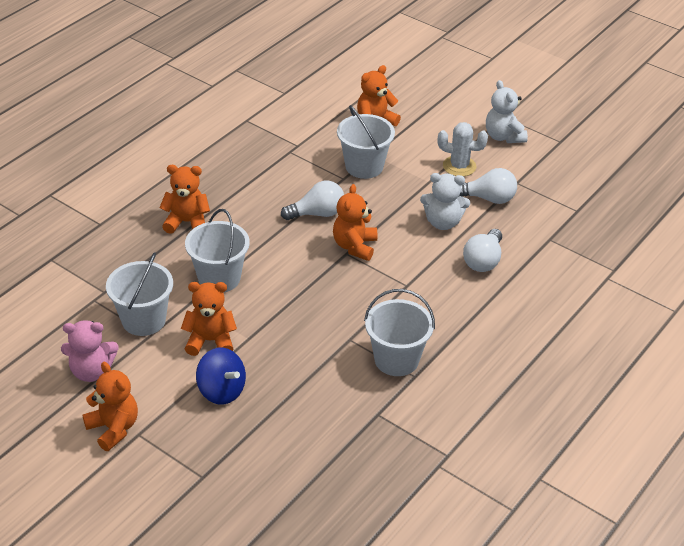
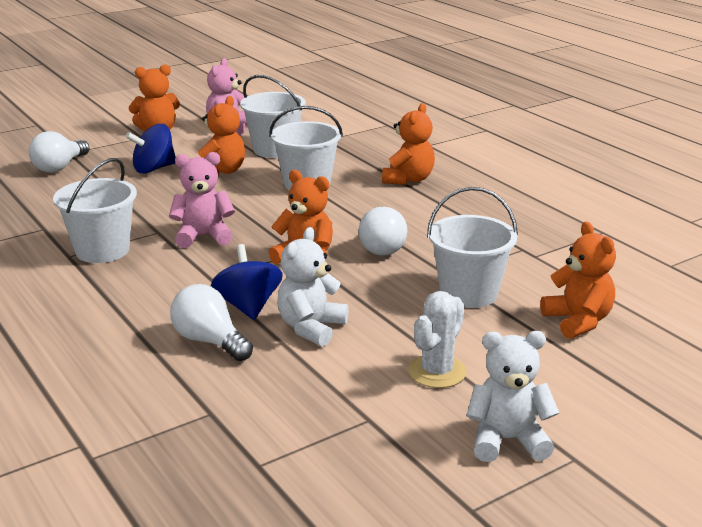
camera: 110 degrees right, 15 degrees down
(345, 310) = (203, 236): none -> pink teddy bear
(433, 256) = (248, 306): none -> blue spinning top
(488, 198) = (342, 379): white light bulb -> white light bulb (59, 167)

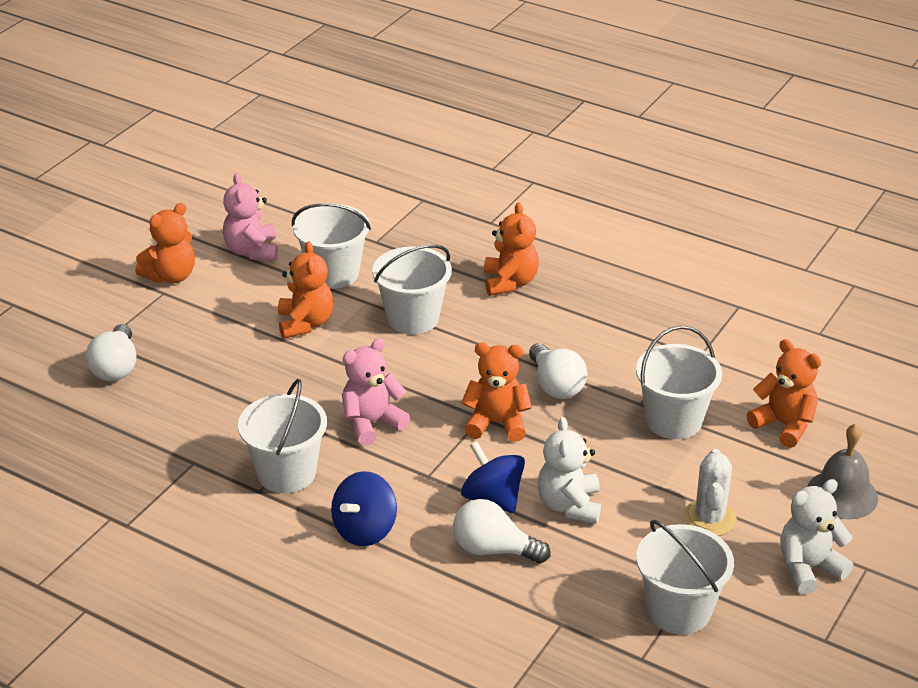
camera: 25 degrees left, 10 degrees up
(154, 169) = (227, 340): blue spinning top -> blue spinning top (365, 530)
(335, 436) = (679, 610): none -> white bucket
(596, 389) = (842, 494): none -> grey bell

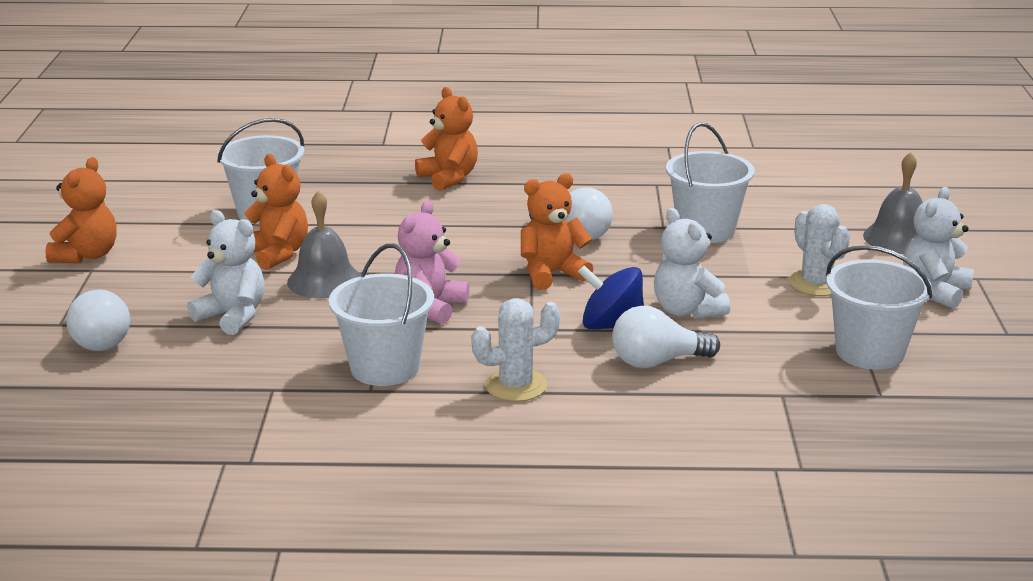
camera: 30 degrees left, 10 degrees down
(223, 378) = (233, 316): none -> white teddy bear
(252, 251) = (159, 216): pink teddy bear -> none
(317, 365) = (324, 280): none -> grey bell
(365, 530) = (516, 385): blue spinning top -> white cactus
(413, 318) = (384, 223): white bucket -> none
(784, 425) = (798, 208): orange teddy bear -> none

